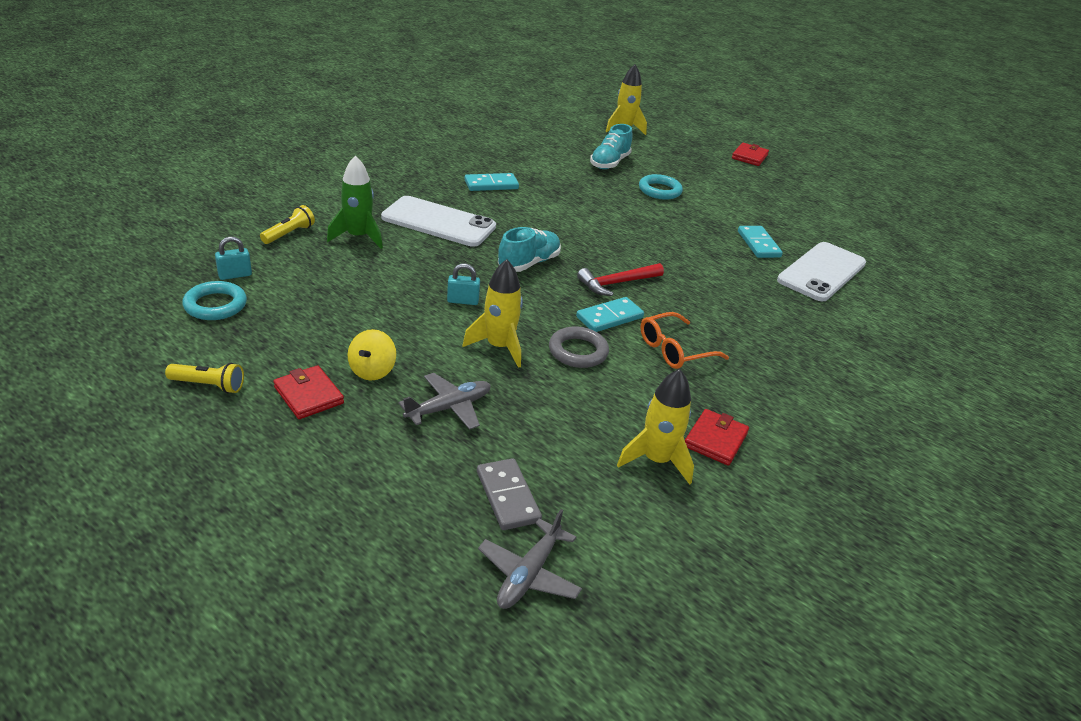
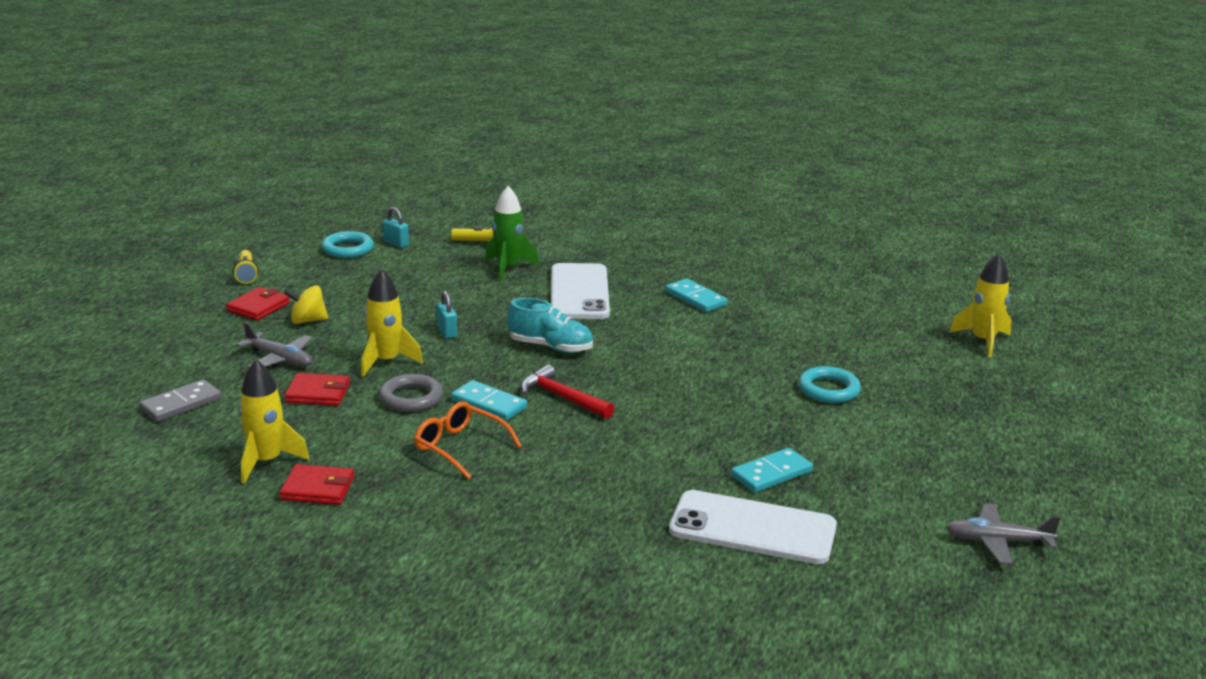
camera: 70 degrees right, 10 degrees down
(528, 574) = (97, 428): grey plane -> grey plane (997, 541)
(609, 163) = (857, 348): turquoise shoe -> none
(749, 157) = (1053, 440): red wallet -> red wallet (318, 393)

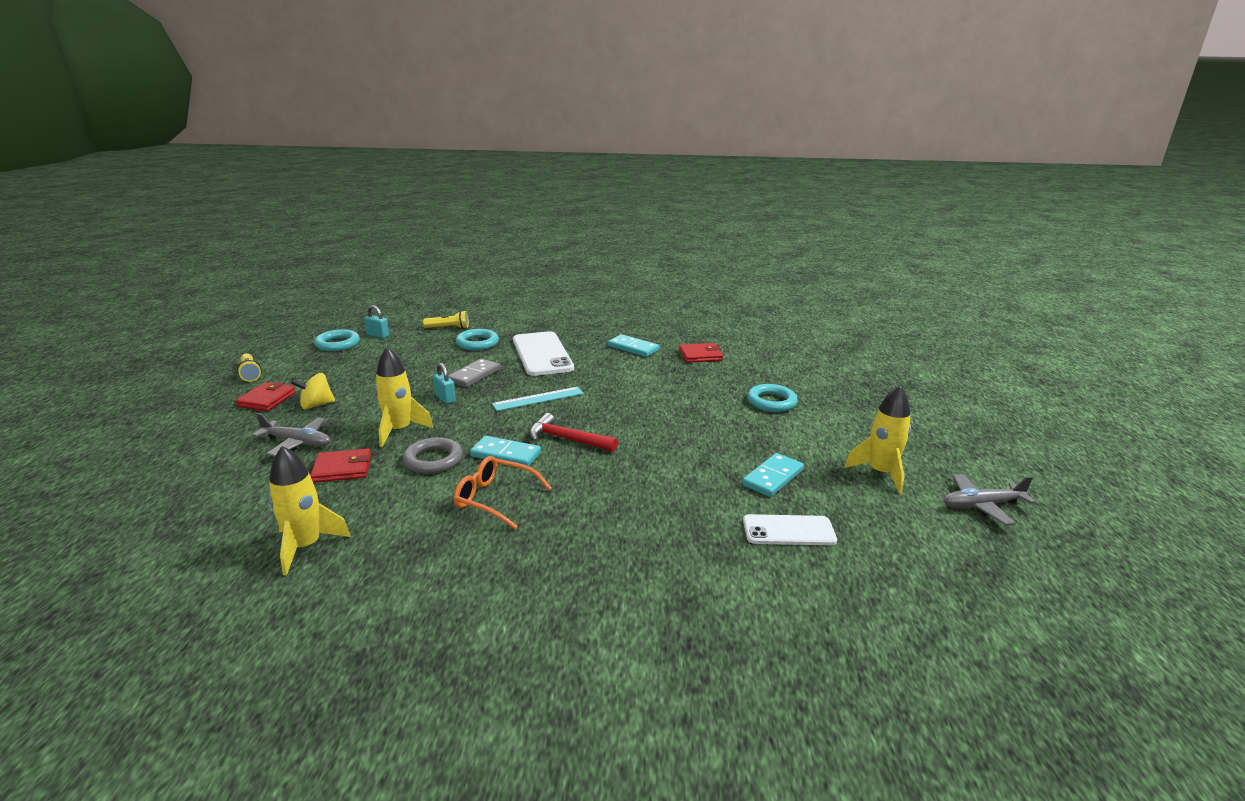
camera: 15 degrees left, 0 degrees up
(181, 404) = (203, 501): grey domino -> grey domino (474, 375)
(318, 489) = (367, 566): red wallet -> red wallet (700, 355)
(508, 268) = (477, 343): green rocket -> turquoise ring
(550, 347) = (538, 399): turquoise shoe -> turquoise ruler
(752, 528) = (788, 531): white phone -> white phone, size x0.61
(983, 341) = (852, 352): yellow rocket -> yellow rocket (881, 473)

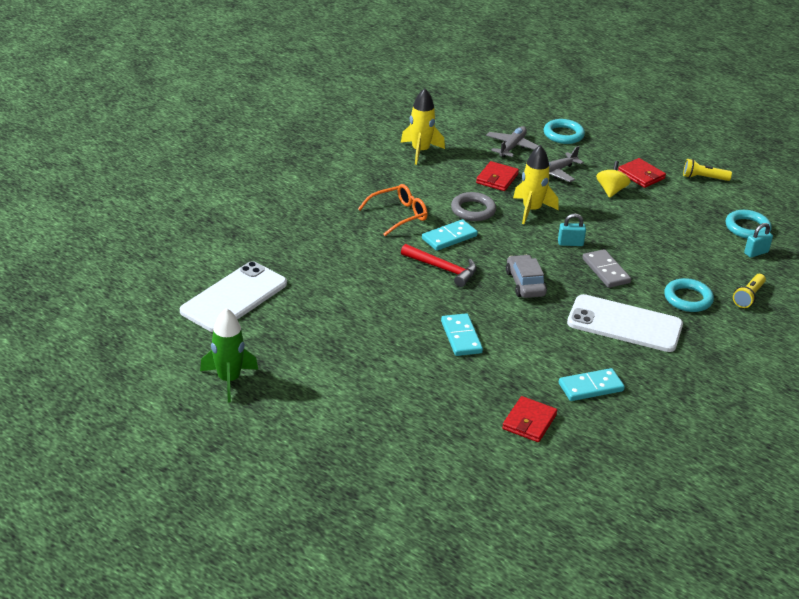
camera: 125 degrees right, 10 degrees up
(538, 399) = (525, 283): turquoise ruler -> grey car
(567, 439) = (443, 269): red hammer -> red hammer turned 60 degrees clockwise
(771, 402) = (387, 402): turquoise ring -> turquoise ring (563, 135)
(772, 477) = (288, 327): turquoise domino -> turquoise domino (461, 337)
(788, 531) = (234, 297): white phone -> white phone, size x1.65
(881, 473) = (229, 380): yellow rocket -> green rocket
(981, 505) = (142, 396): grey plane -> grey plane (512, 147)

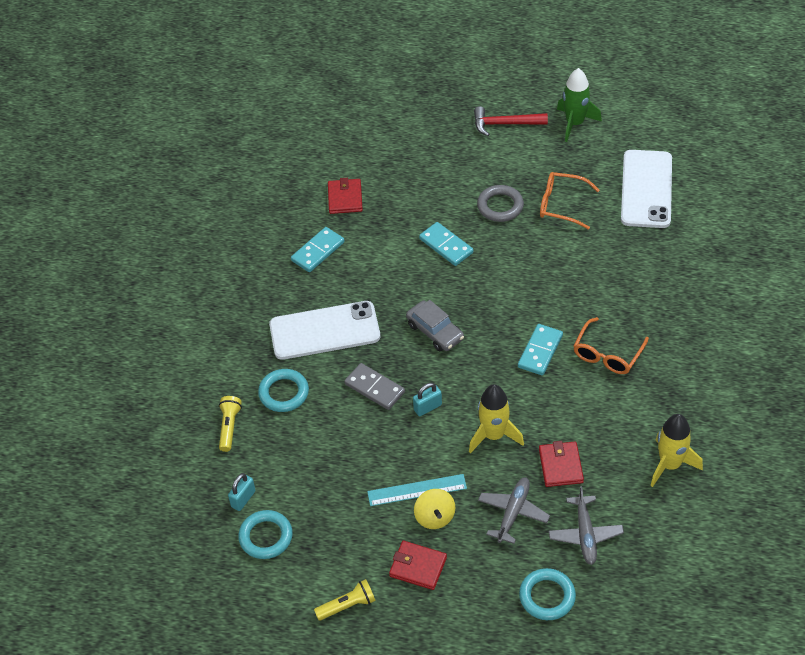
camera: 155 degrees right, 15 degrees up
(322, 320) = (561, 205): none -> orange glasses
(443, 269) = (515, 309): red hammer -> red hammer (505, 124)
(473, 210) = (547, 402): grey ring -> grey ring (500, 206)
(614, 207) = (417, 490): none -> turquoise ruler

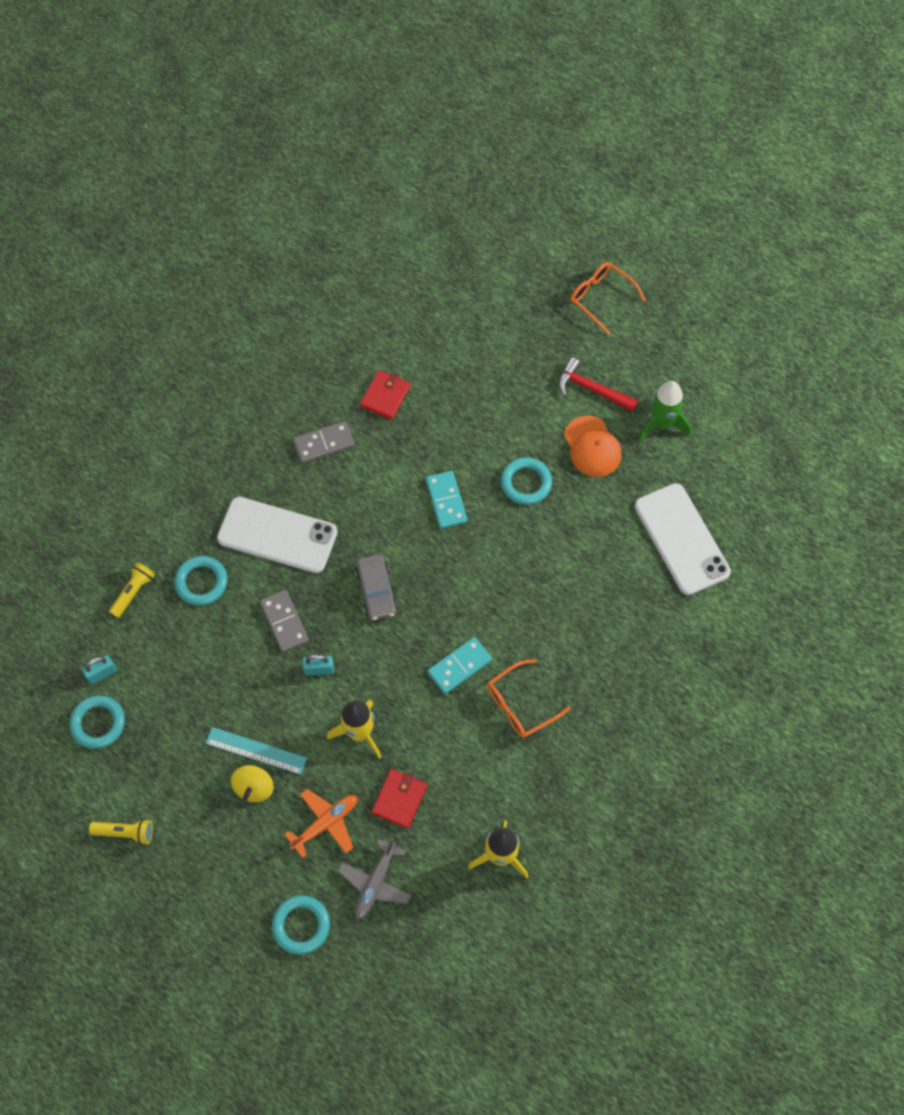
camera: 25 degrees right, 15 degrees up
(318, 251) = (324, 443): turquoise domino -> grey domino
(418, 567) = (208, 829): red wallet -> none
(500, 206) = (526, 483): grey ring -> turquoise ring
(513, 513) = (326, 823): grey plane -> orange plane
(533, 160) = (592, 447): none -> orange cap
(561, 205) = (586, 513): orange glasses -> orange glasses (601, 298)
(646, 189) = (681, 539): white phone -> white phone turned 60 degrees counterclockwise

